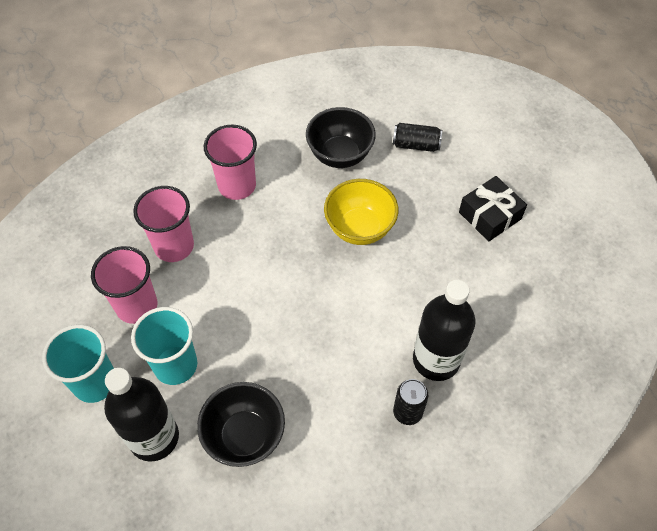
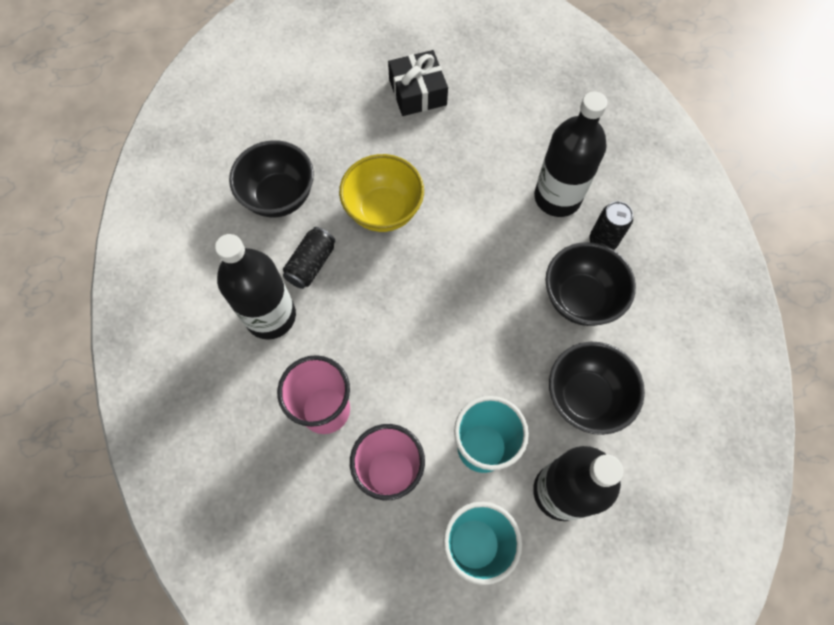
camera: 70 degrees left, 10 degrees up
(237, 185) = (270, 316): pink cup -> black bottle
(339, 407) = (580, 298): none -> black bowl
(416, 145) = (301, 121): black can -> black can (311, 264)

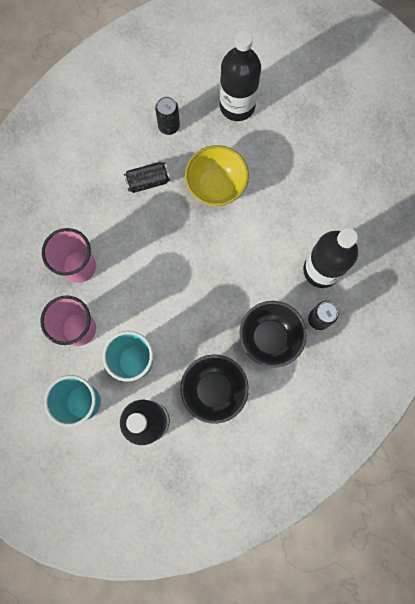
camera: 45 degrees right, 10 degrees up
(270, 316) = (100, 191): black bottle -> black bottle (237, 106)
(279, 197) = (169, 126): black bowl -> black can
(417, 92) = (310, 131): black gift -> none

